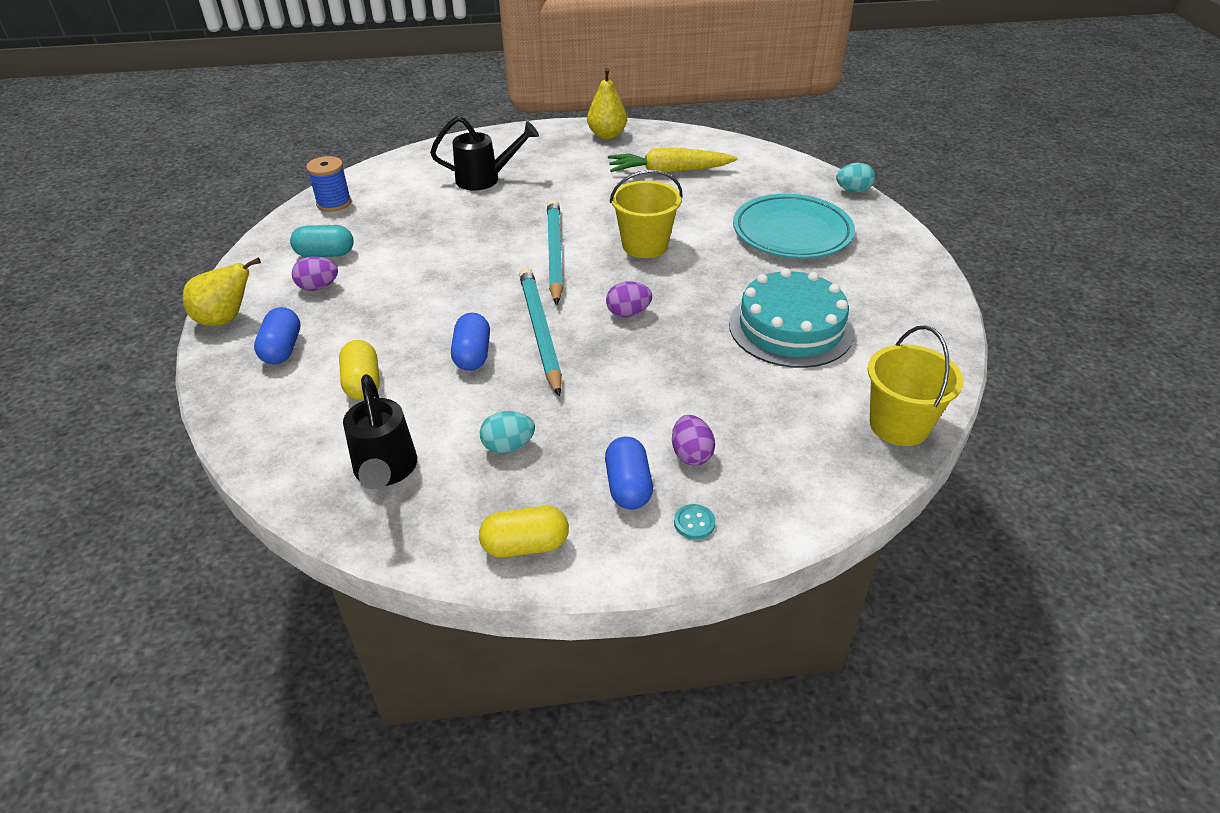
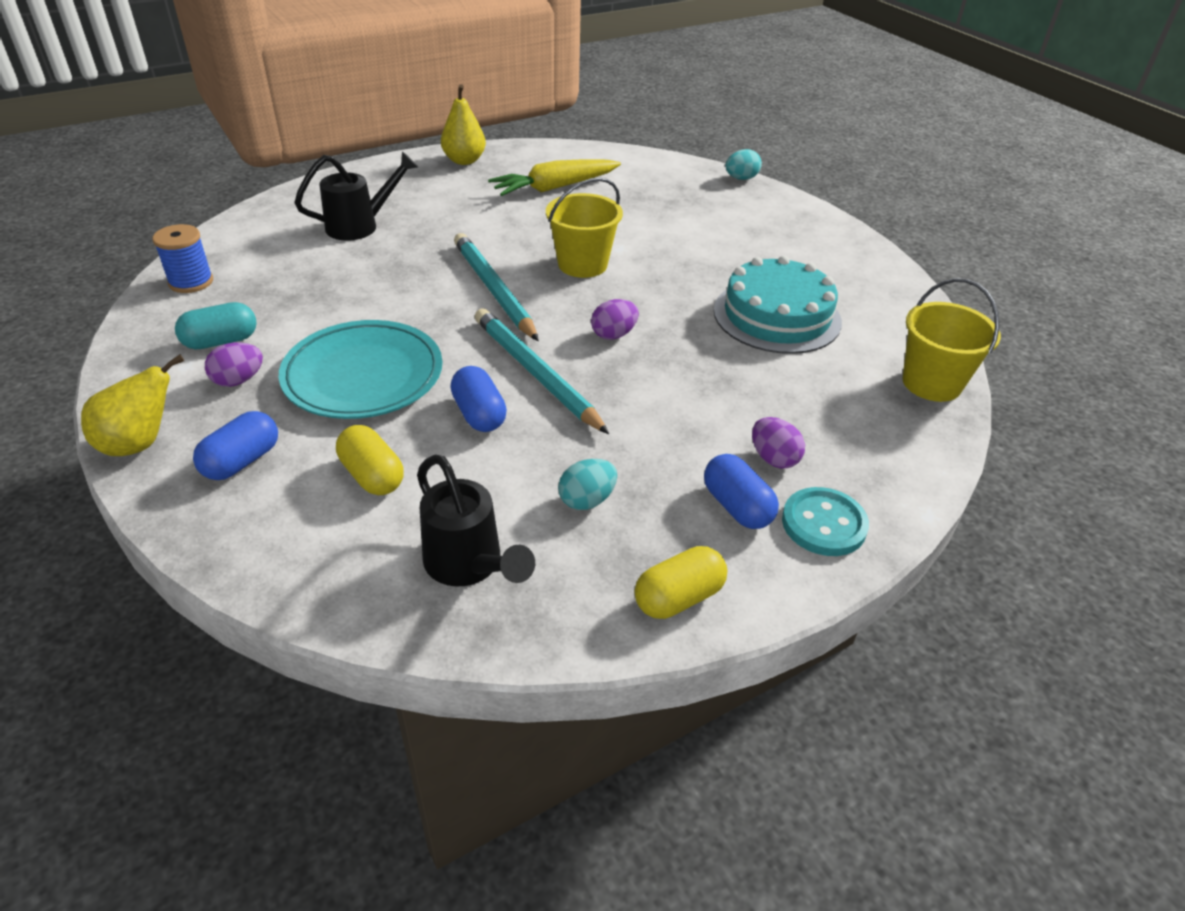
camera: 25 degrees left, 0 degrees up
(282, 349) = (242, 461): blue capsule -> blue capsule turned 60 degrees clockwise
(694, 523) = (823, 524): turquoise button -> turquoise button, size x1.91
(792, 232) = (714, 226): turquoise plate -> turquoise plate (363, 376)

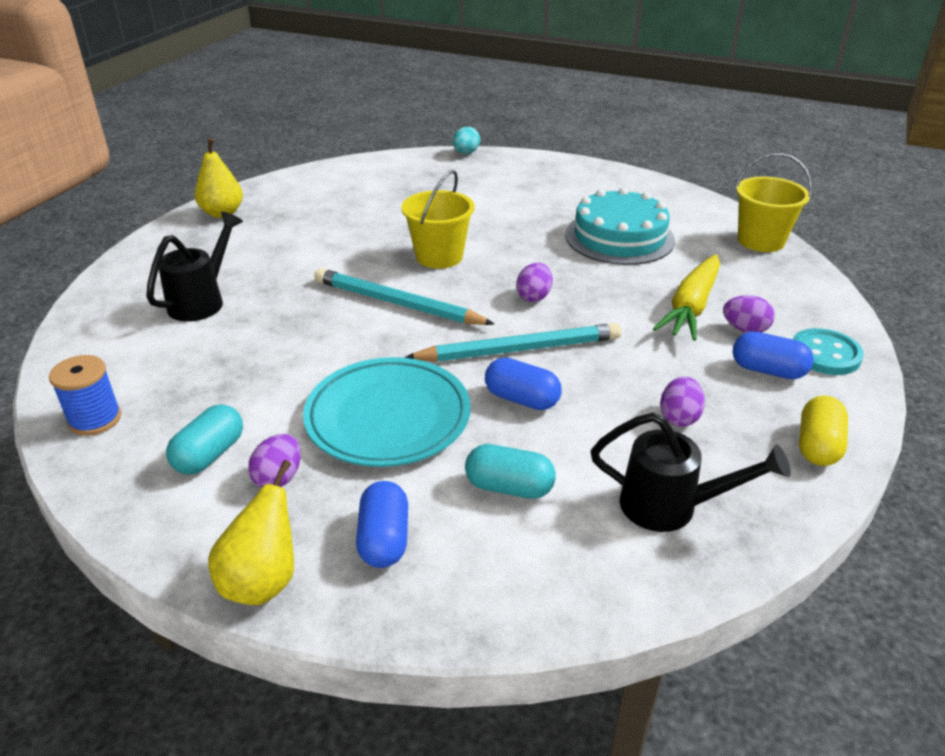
camera: 35 degrees left, 5 degrees down
(372, 476) = (509, 487): yellow capsule -> turquoise capsule
(536, 373) = (519, 349): turquoise pencil -> turquoise pencil turned 150 degrees clockwise
(554, 187) = (333, 207): yellow carrot -> yellow carrot (691, 307)
(587, 500) = (679, 417): turquoise egg -> purple egg

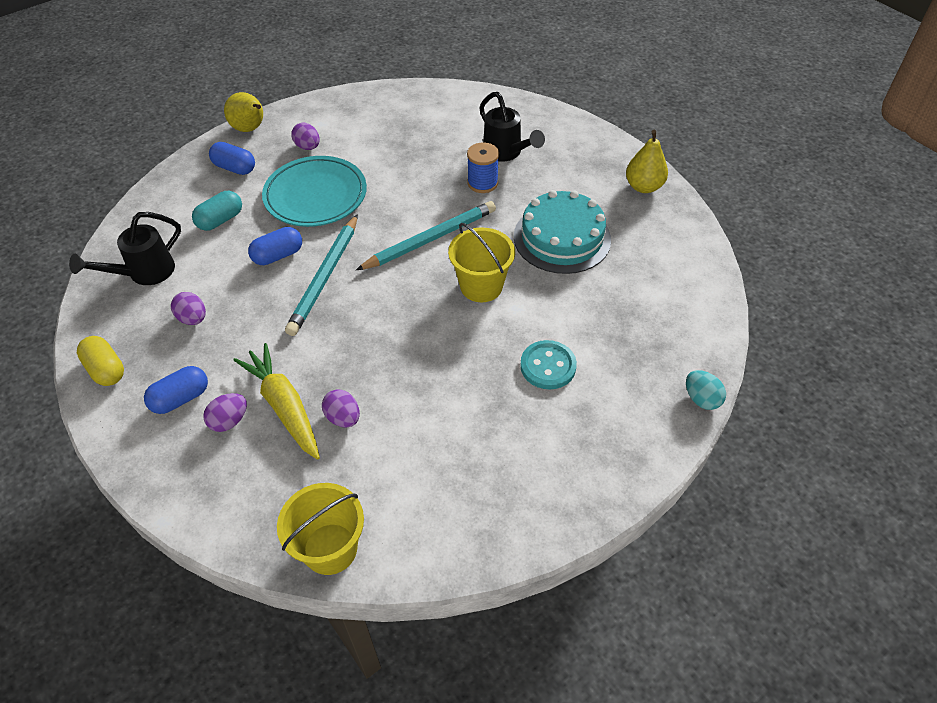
camera: 120 degrees right, 15 degrees up
(95, 419) = (411, 99): blue spool -> blue spool (482, 183)
(209, 455) = (347, 129): turquoise capsule -> none
(534, 297) = (379, 315): purple egg -> purple egg (343, 418)
(619, 237) = (424, 427): turquoise cake -> turquoise cake (562, 238)
(825, 354) = (159, 450): turquoise button -> turquoise button (548, 366)

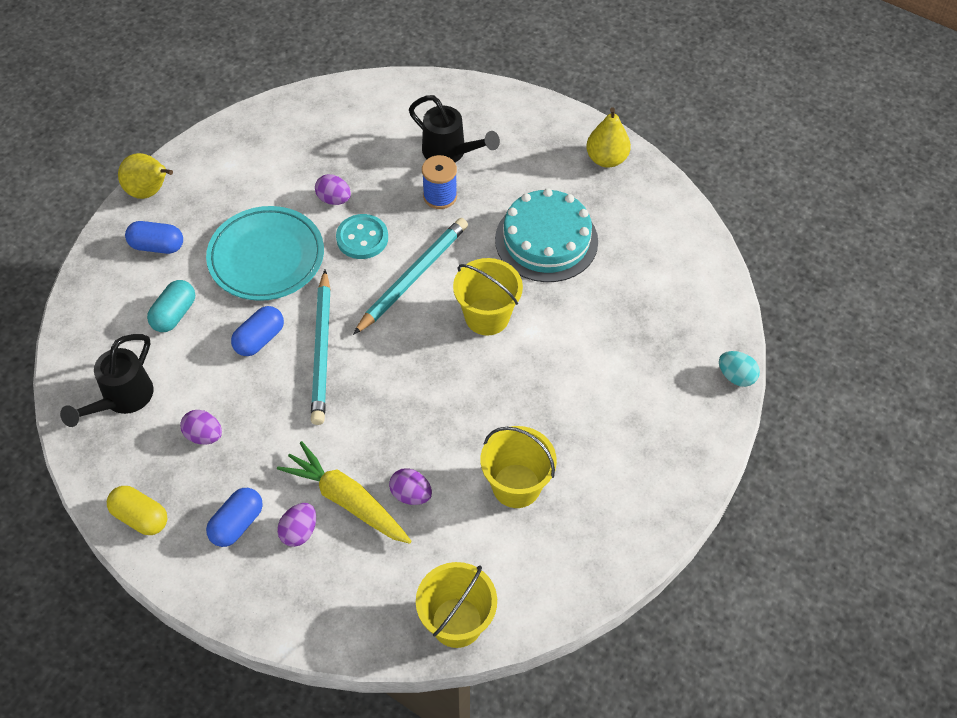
camera: 20 degrees left, 5 degrees up
(308, 147) = (228, 198): purple egg -> purple egg (334, 199)
(444, 438) = (516, 486): none -> yellow bucket
(548, 366) = (585, 384): turquoise button -> turquoise button (362, 238)

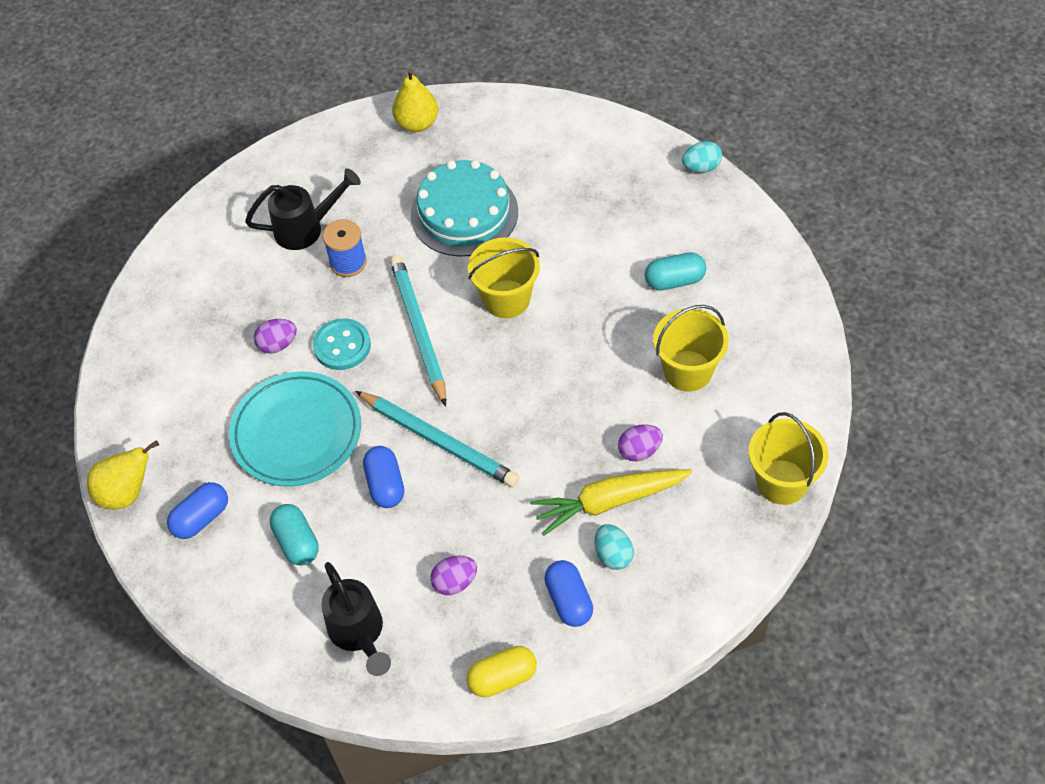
camera: 50 degrees left, 0 degrees up
(299, 531) = (613, 555): purple egg -> turquoise egg
(600, 424) = (674, 280): none -> turquoise capsule

